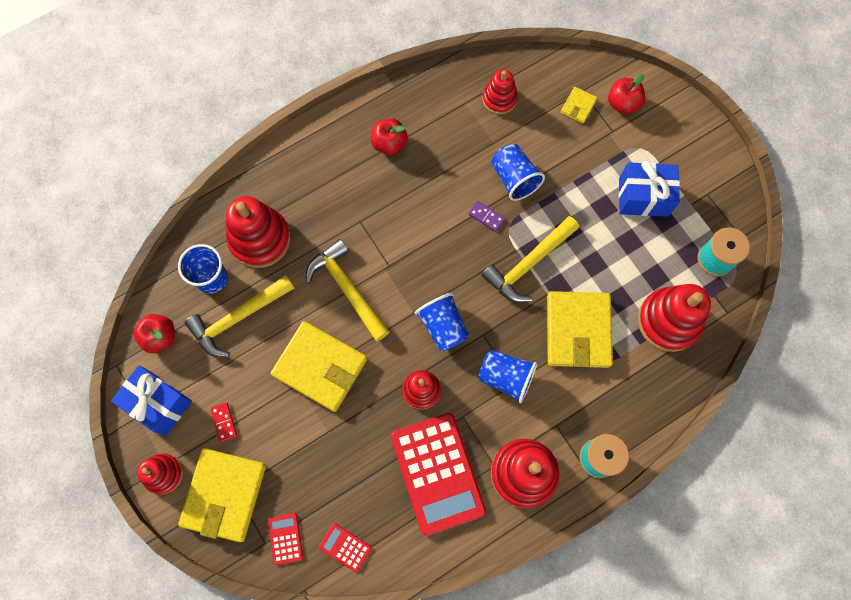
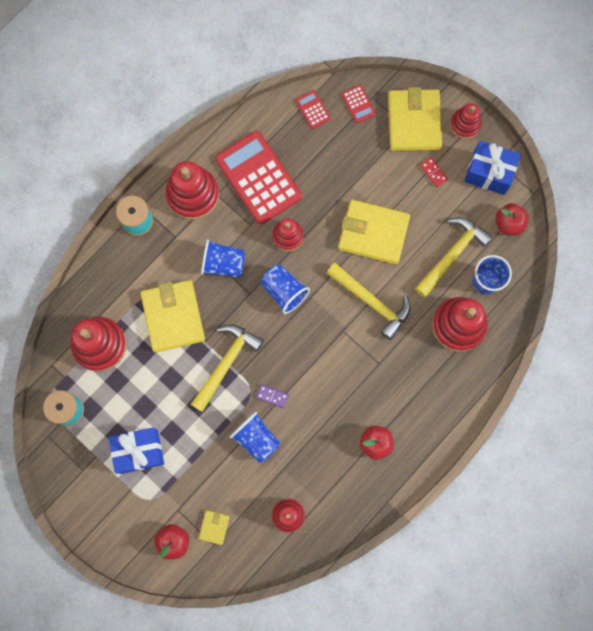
camera: 165 degrees right, 5 degrees up
(345, 547) = (313, 109): red calculator -> red calculator turned 135 degrees counterclockwise

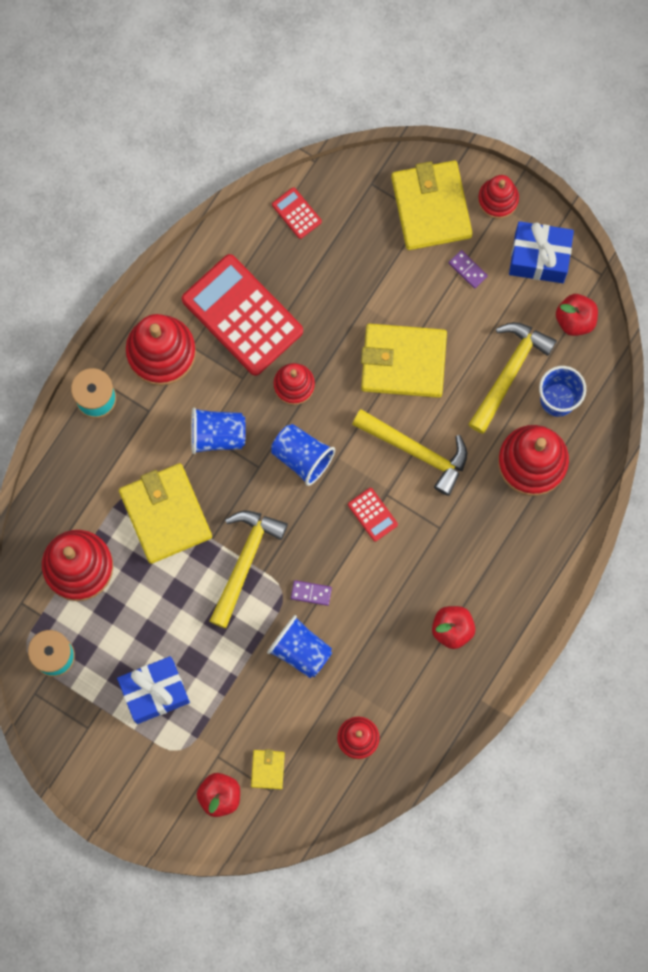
camera: 10 degrees left, 0 degrees up
(358, 104) = (354, 196): red calculator -> red calculator (372, 514)
(433, 172) = (467, 269): red domino -> purple domino

